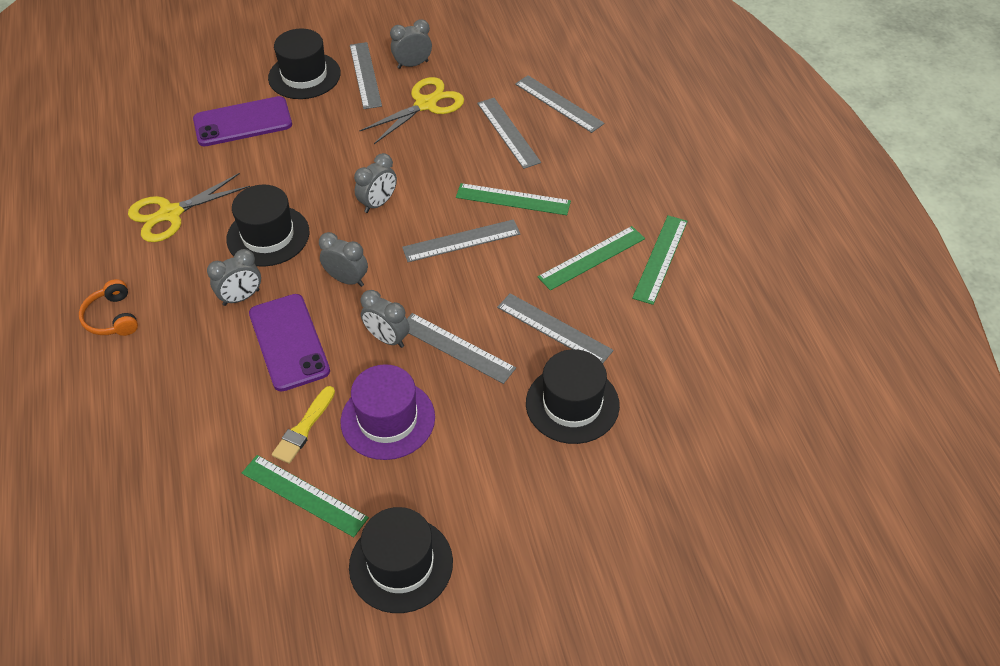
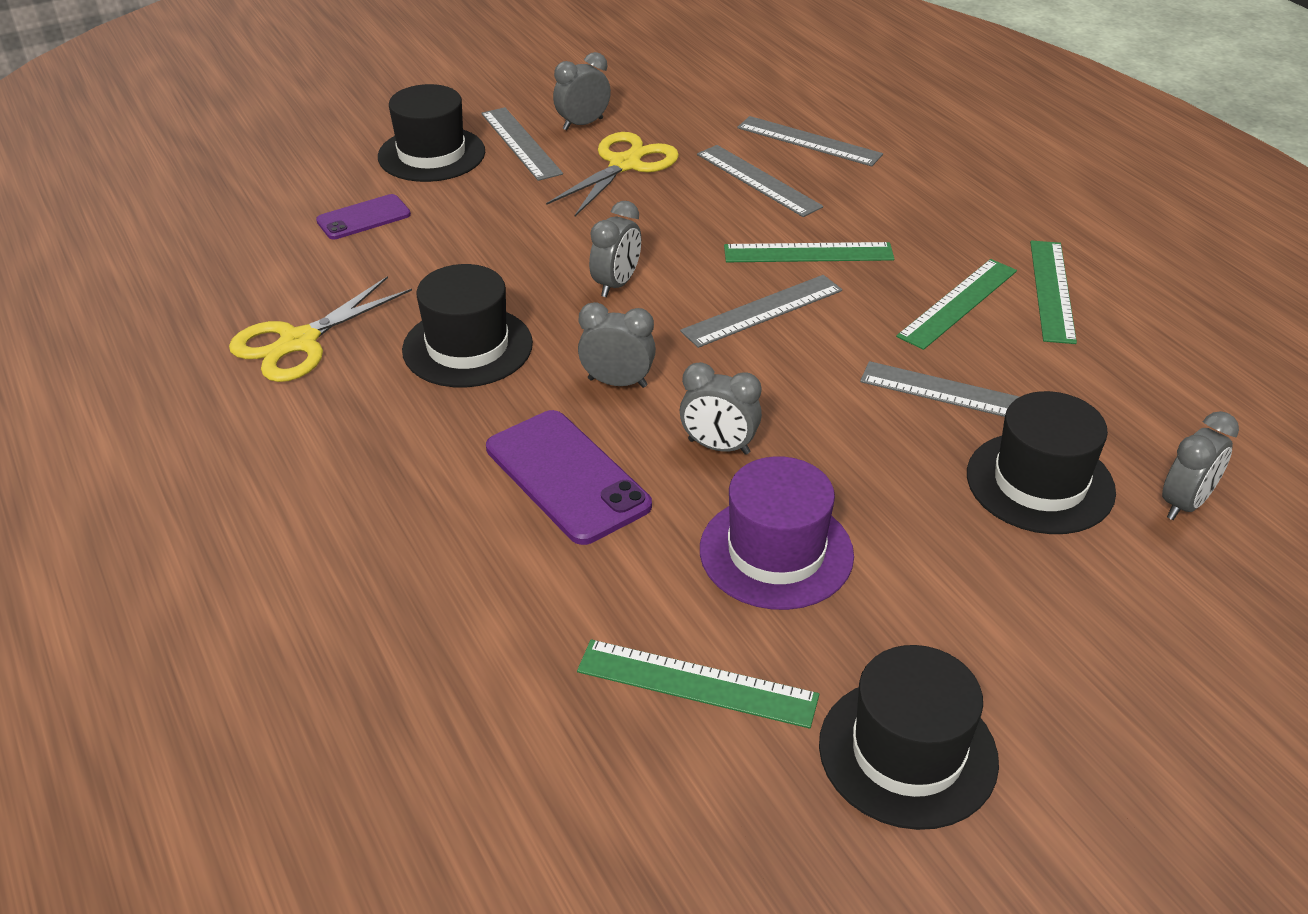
camera: 15 degrees left, 10 degrees down
(112, 317) = (259, 492): orange headphones -> none
(241, 297) = (462, 431): grey clock -> grey clock (1184, 504)
(243, 122) = (363, 218): purple phone -> purple phone, size x0.61
(304, 428) = (648, 588): yellow brush -> none
(456, 348) = (829, 441): grey ruler -> none

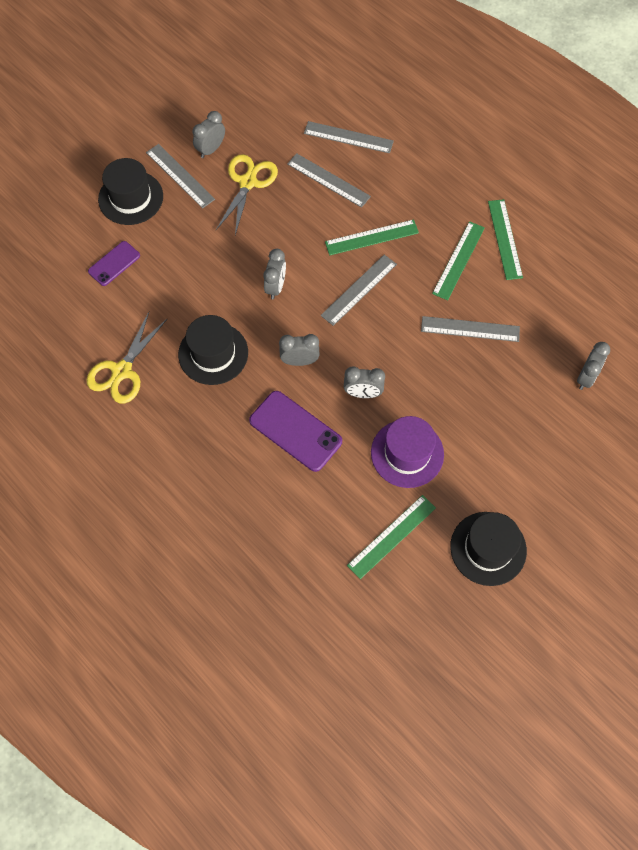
camera: 15 degrees left, 25 degrees up
(697, 683) = (392, 536): green ruler -> green ruler turned 45 degrees counterclockwise
(1040, 483) = (519, 380): black hat -> none

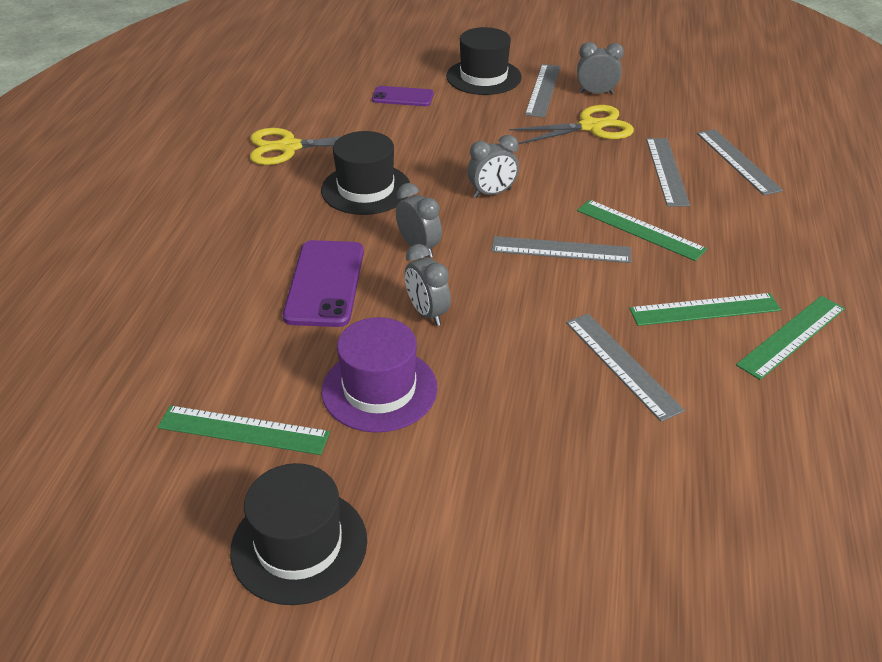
camera: 55 degrees right, 25 degrees down
(586, 377) = (693, 528): grey clock -> none

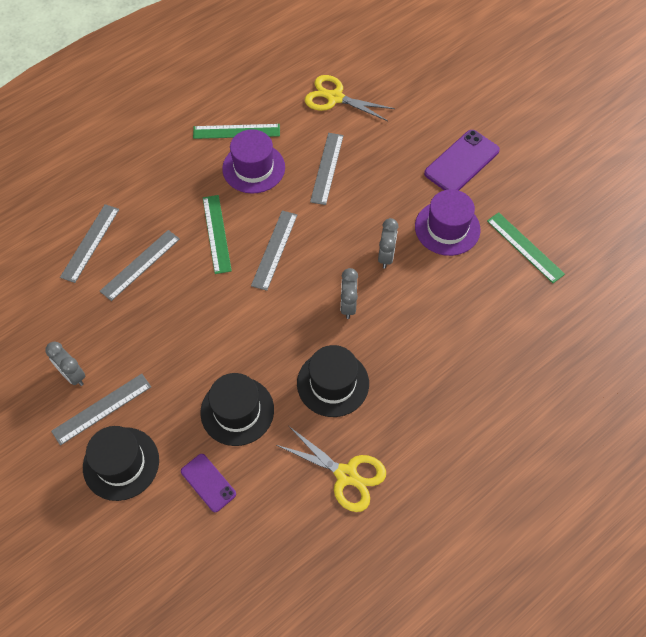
camera: 140 degrees left, 20 degrees up
(299, 545) = (533, 181): black hat -> black hat (237, 411)
(325, 283) = (422, 314): purple phone -> purple phone (461, 162)
(492, 193) = (261, 321): grey clock -> none
(561, 250) = (274, 249): grey ruler -> grey ruler turned 60 degrees clockwise
(590, 127) = (126, 340): yellow scissors -> yellow scissors (335, 98)
(704, 310) = (253, 168): green ruler -> purple hat

